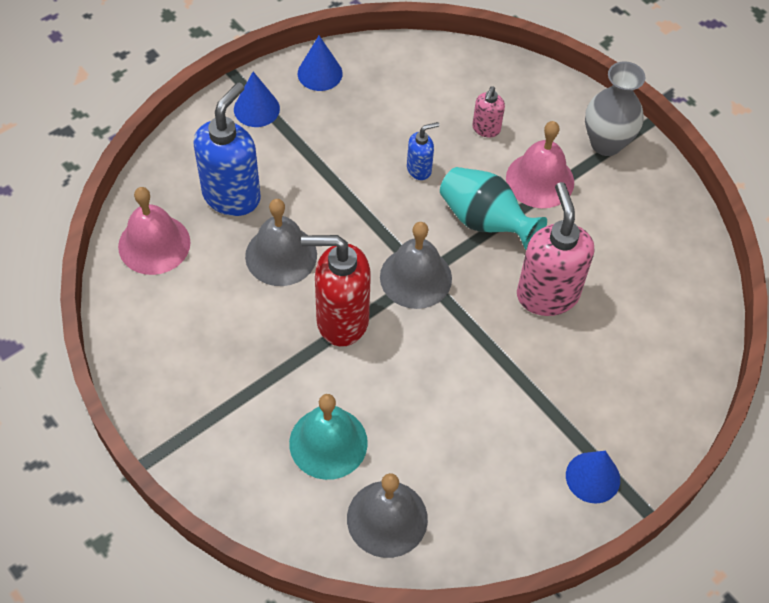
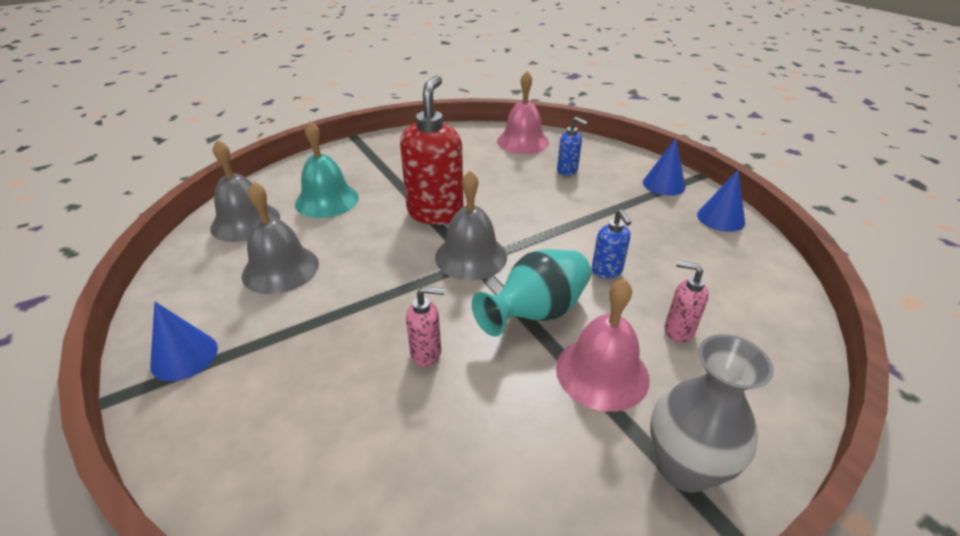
camera: 100 degrees right, 20 degrees down
(232, 195) = (567, 171): blue soap dispenser -> blue soap dispenser, size x0.49
(281, 255) = (506, 189): grey bell -> grey bell (280, 269)
(547, 294) = (426, 353): pink soap dispenser -> pink soap dispenser, size x0.49

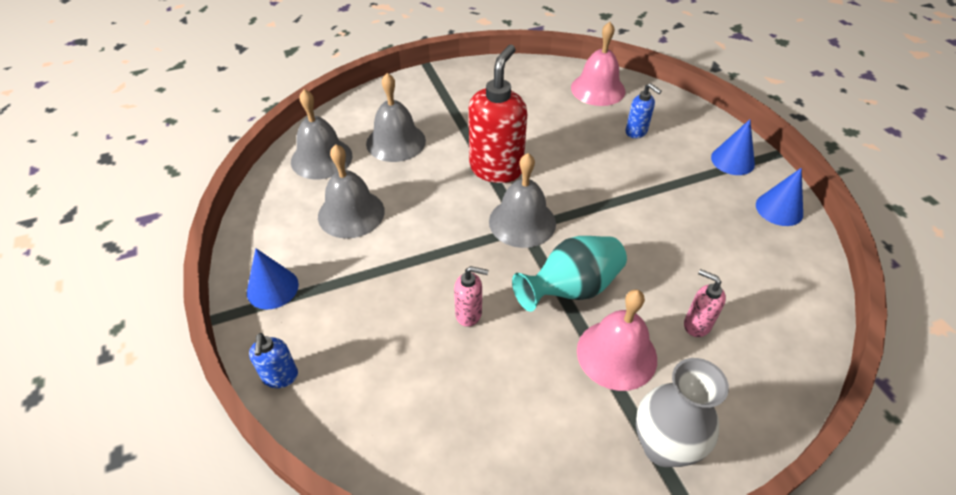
camera: 10 degrees right, 10 degrees up
(327, 200) = (396, 142): turquoise bell -> grey bell
(607, 271) = (647, 254): blue soap dispenser -> blue soap dispenser (280, 377)

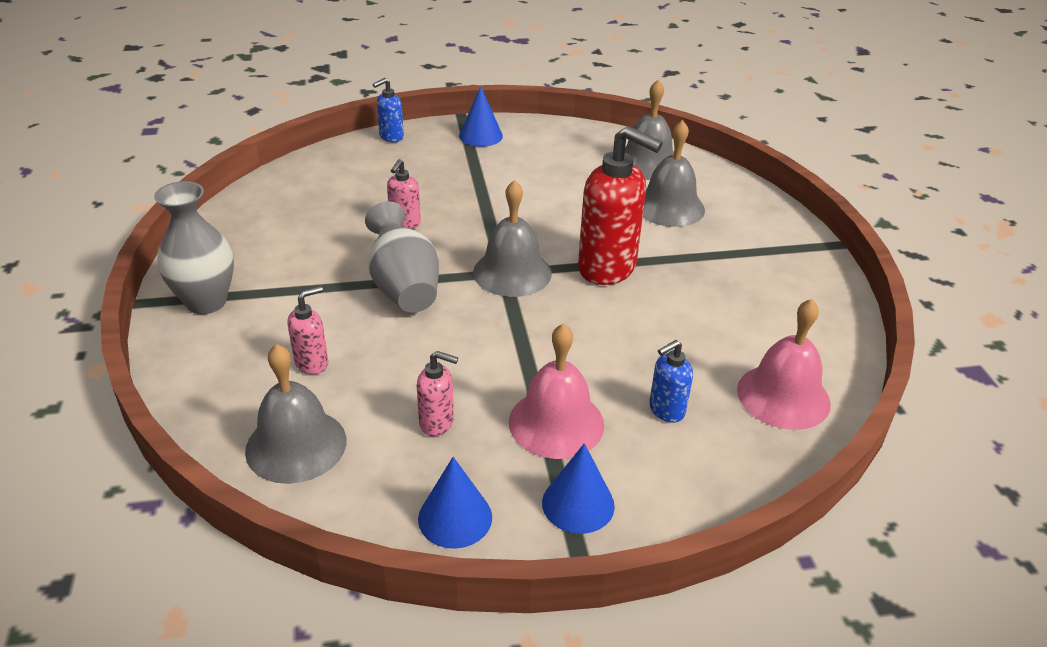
camera: 100 degrees right, 10 degrees down
(280, 377) = (391, 137): blue soap dispenser -> blue soap dispenser turned 45 degrees counterclockwise
(351, 213) = (559, 174): grey bell -> grey bell (296, 445)
(571, 289) = (404, 287): turquoise vase -> grey vase
(616, 354) = (311, 298): pink bell -> pink bell (556, 423)
(711, 233) = (437, 423): none -> pink soap dispenser

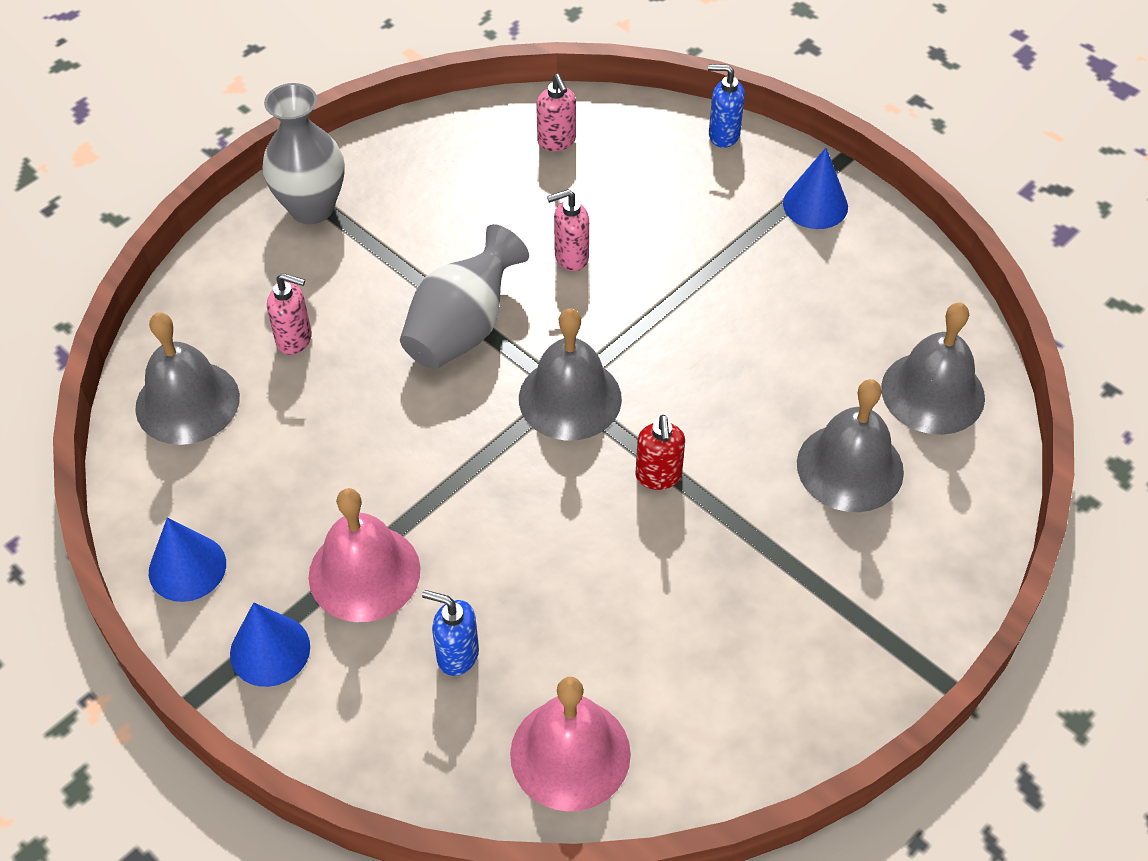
camera: 55 degrees right, 15 degrees up
(437, 423) = (291, 481): pink soap dispenser -> pink soap dispenser (557, 142)
(608, 268) = (658, 476): red soap dispenser -> red soap dispenser, size x0.49

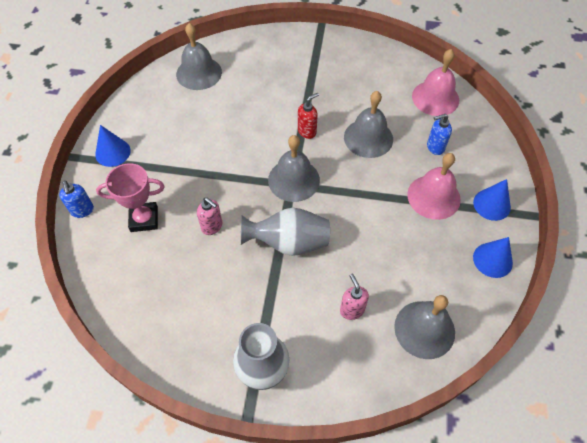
camera: 125 degrees left, 5 degrees up
(457, 655) = (435, 147): blue soap dispenser -> blue soap dispenser turned 90 degrees clockwise
(557, 142) = (132, 282): pink soap dispenser -> none
(651, 191) = (144, 219): none -> pink trophy
(850, 467) = (254, 81): grey bell -> grey bell (368, 138)

